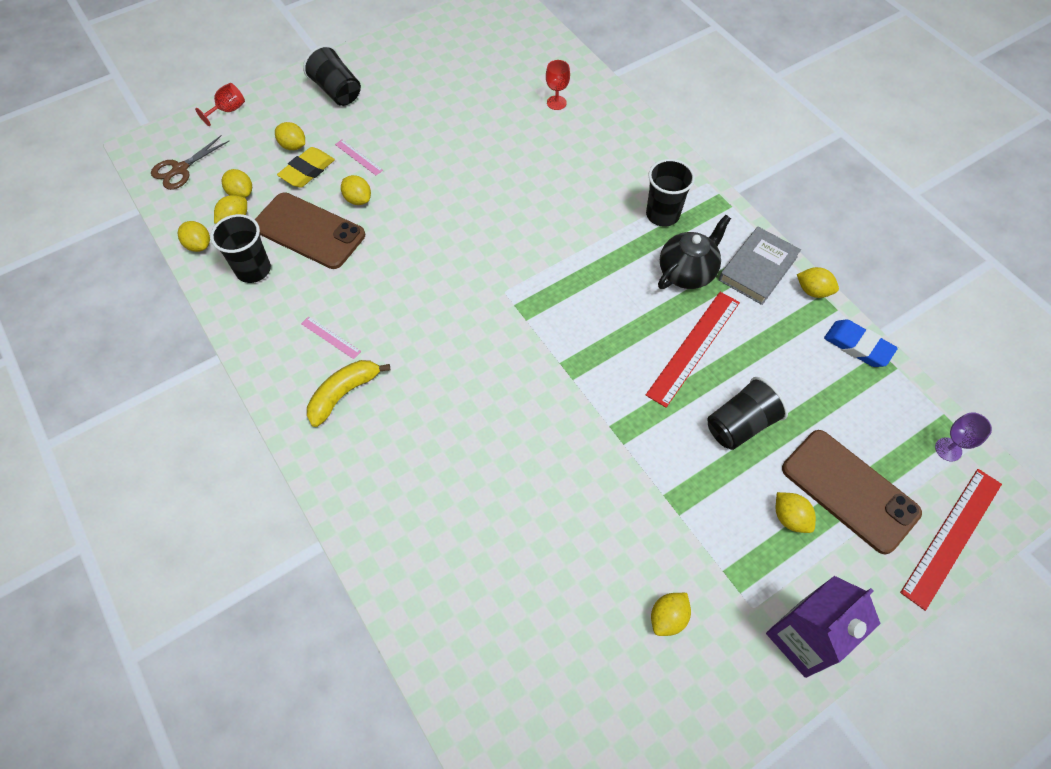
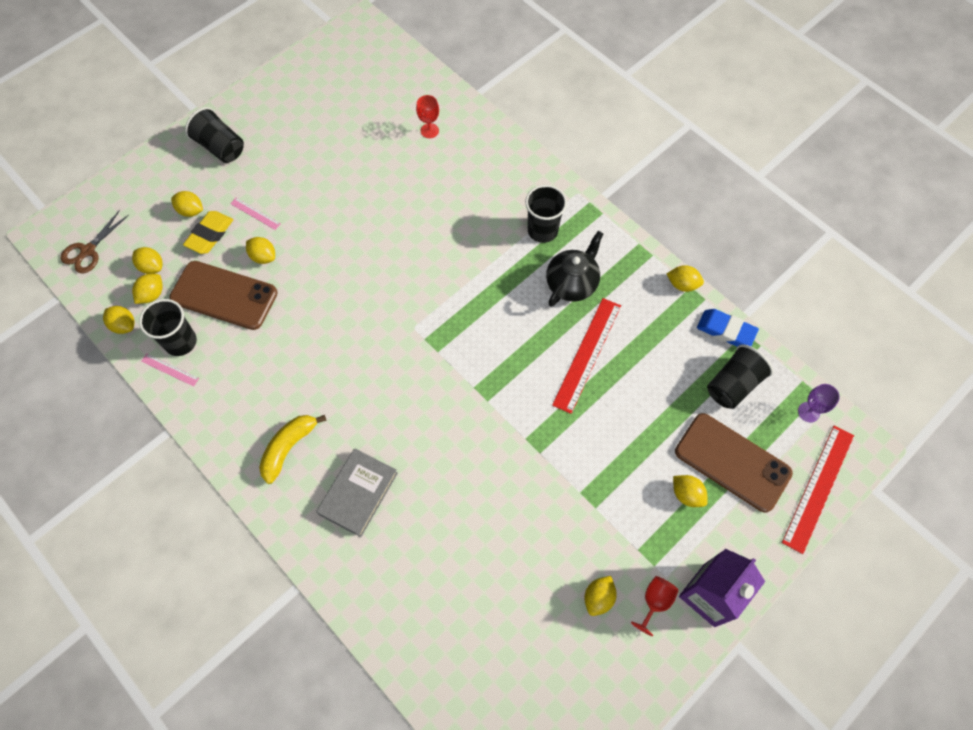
camera: 10 degrees left, 5 degrees up
(228, 110) = (120, 182): red goblet -> red goblet (655, 602)
(330, 337) = (266, 396): pink ruler -> pink ruler (170, 369)
(740, 424) = (636, 419): black cup -> black cup (733, 385)
(758, 268) = (632, 270): grey book -> grey book (358, 493)

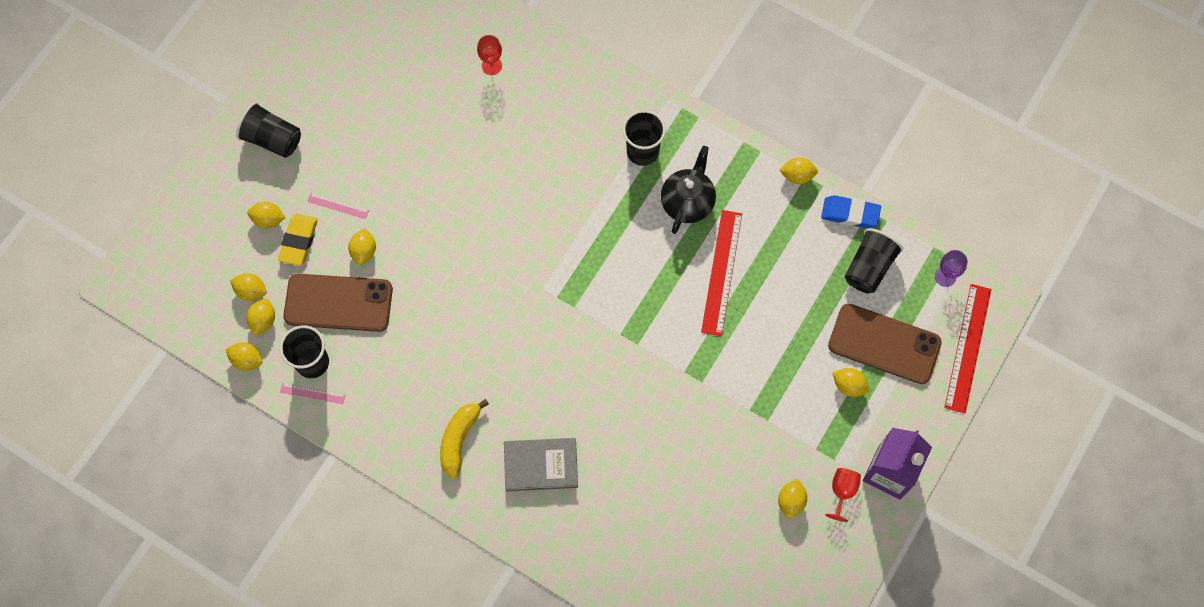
camera: 15 degrees left, 5 degrees up
(88, 251) = (176, 291): brown scissors -> none
(263, 257) = (364, 251): yellow lemon -> yellow lemon turned 75 degrees clockwise
(358, 493) = (541, 465): grey book -> grey book turned 75 degrees clockwise

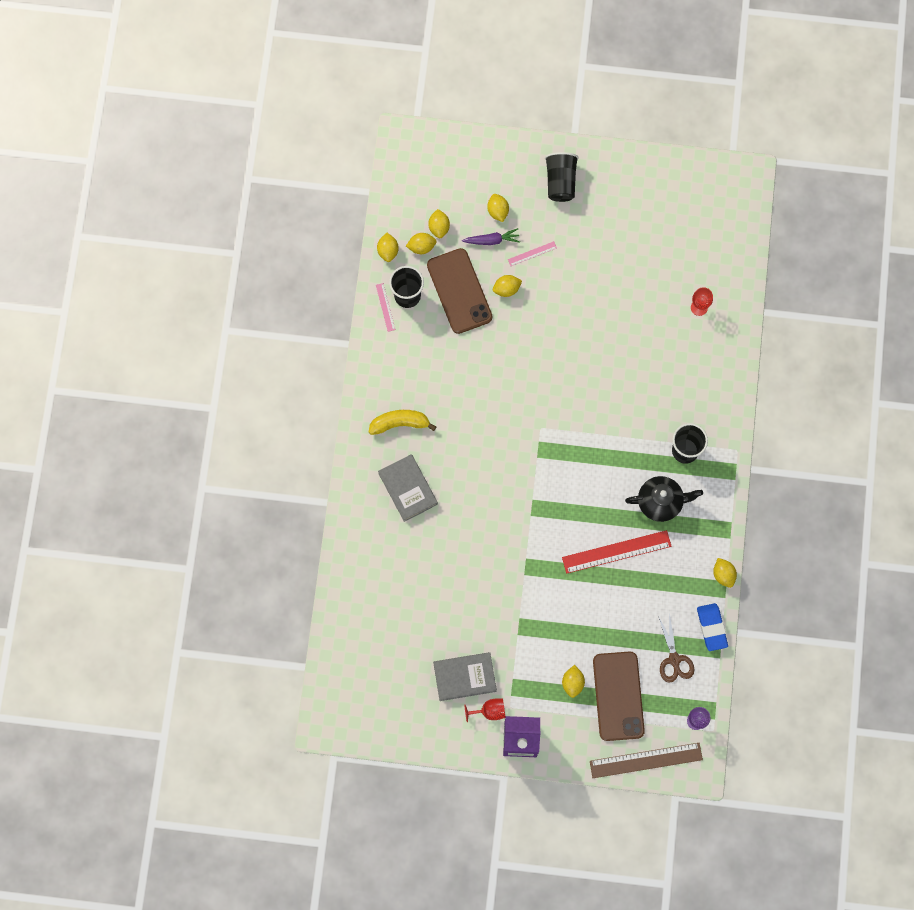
camera: 65 degrees right, 5 degrees up
(299, 241) = (492, 240): yellow eraser -> purple carrot
(338, 206) = (532, 253): pink ruler -> pink ruler turned 75 degrees clockwise
(791, 501) = (464, 677): yellow lemon -> grey book
(869, 267) = (674, 660): black cup -> brown scissors
(968, 348) = (646, 760): red ruler -> brown ruler

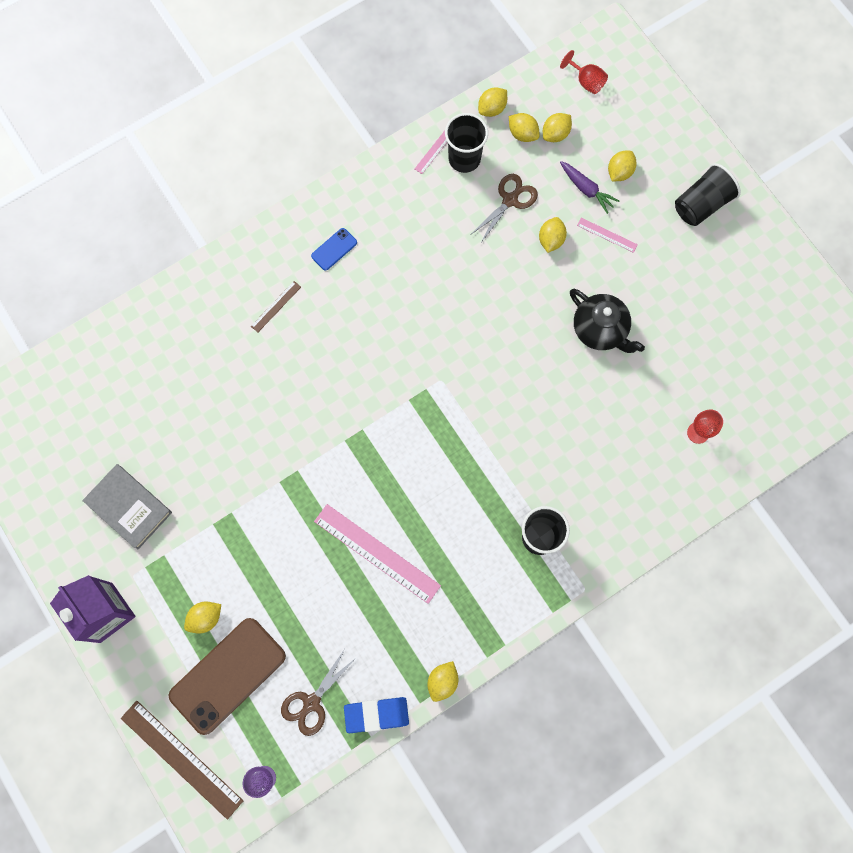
camera: 50 degrees right, 0 degrees up
(400, 423) = (334, 249): yellow banana -> blue phone
(408, 488) = (276, 306): grey book -> brown ruler
(459, 291) = (510, 200): brown phone -> brown scissors
(489, 711) = (112, 559): red goblet -> red goblet (586, 81)
(506, 289) = (551, 240): yellow lemon -> yellow lemon turned 75 degrees clockwise
(616, 552) = (377, 553): red ruler -> pink ruler
(660, 502) = (465, 556): black teapot -> black teapot (600, 330)
(711, 627) = (376, 714): blue eraser -> blue eraser turned 45 degrees clockwise

